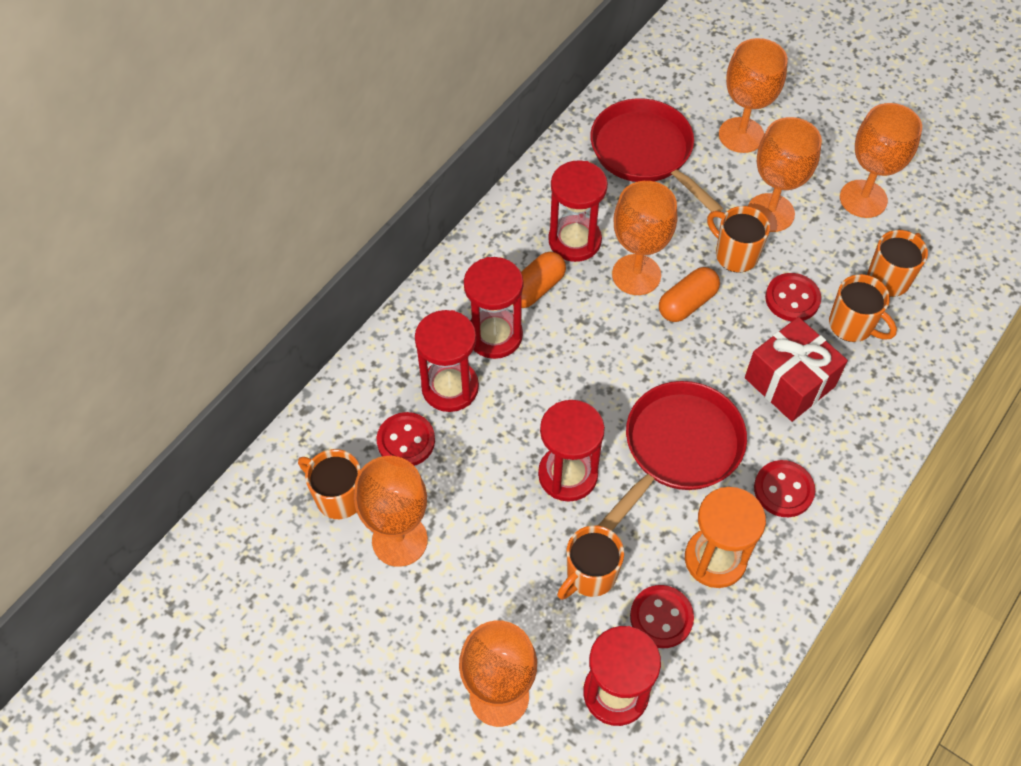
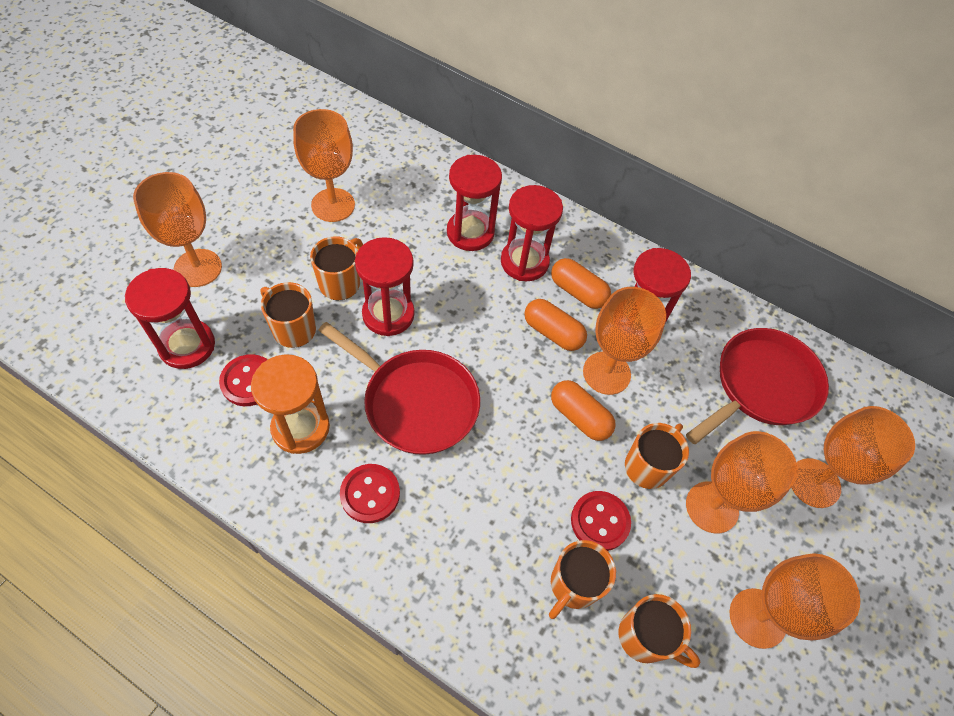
camera: 80 degrees right, 0 degrees up
(338, 497) = (371, 169): orange mug -> orange mug (340, 283)
(406, 441) = (419, 206): red button -> none
(588, 317) = (553, 332): none -> orange capsule
(789, 382) = (494, 510): red gift -> none

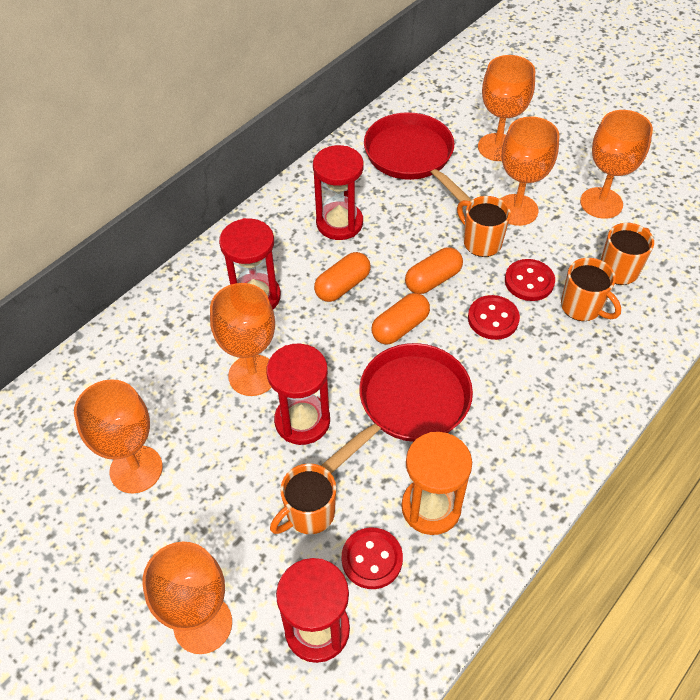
camera: 75 degrees left, 5 degrees down
(340, 283) = (254, 465): orange mug -> none
(370, 494) = (503, 448): red button -> red button (493, 319)
(470, 232) = (207, 338): red hourglass -> none
(578, 291) = (299, 260): orange capsule -> orange capsule (400, 327)
(606, 373) = (390, 254): orange goblet -> orange goblet (252, 375)

